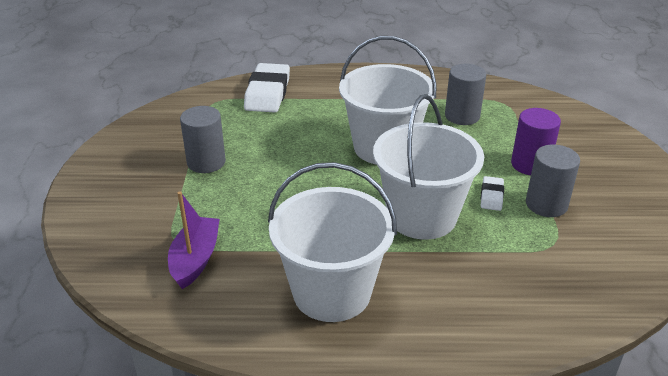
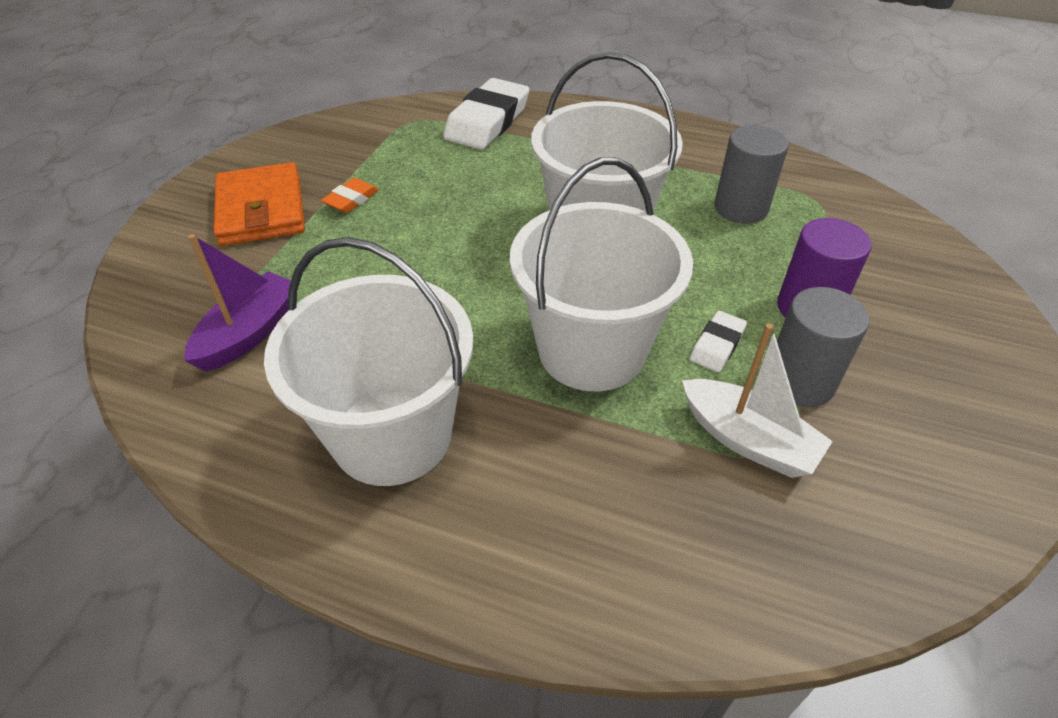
camera: 20 degrees right, 10 degrees up
(145, 182) = (261, 210): none -> orange wallet
(206, 162) = (351, 200): grey cylinder -> orange eraser
(535, 241) = (747, 440): none -> white boat

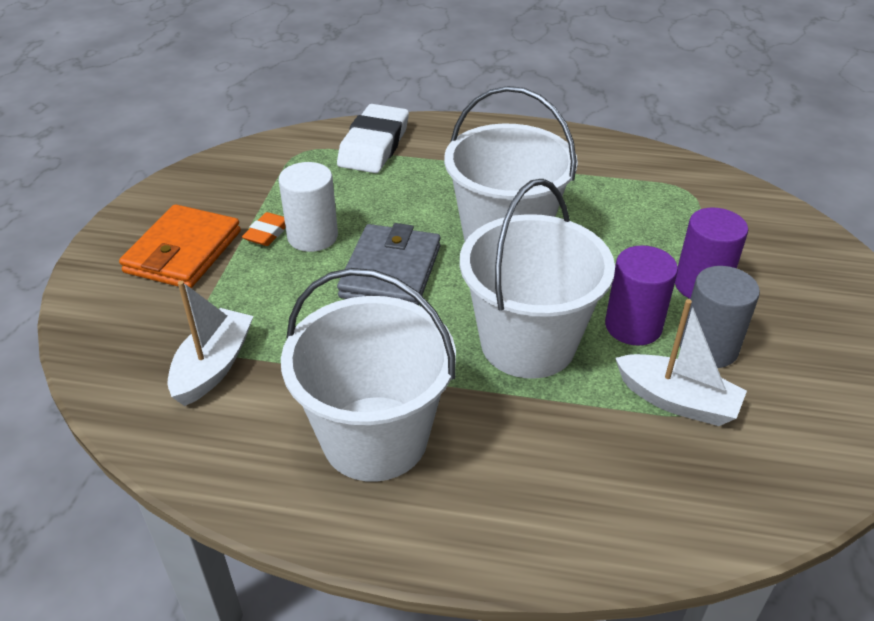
camera: 10 degrees left, 5 degrees down
(249, 333) = (213, 366): purple boat -> white boat
(261, 210) = (183, 252): orange wallet -> orange wallet turned 45 degrees clockwise
(395, 208) = (312, 236): none -> white cylinder
(465, 254) = (391, 272): none -> grey wallet
(717, 345) = (633, 326): white eraser -> purple cylinder
(741, 208) = (624, 204): grey cylinder -> none

